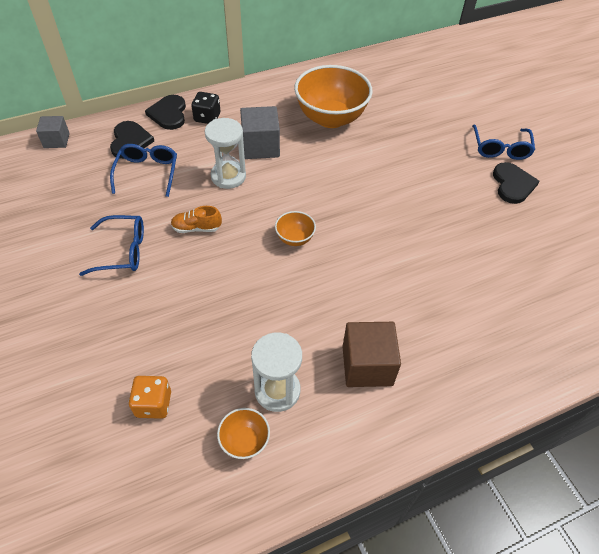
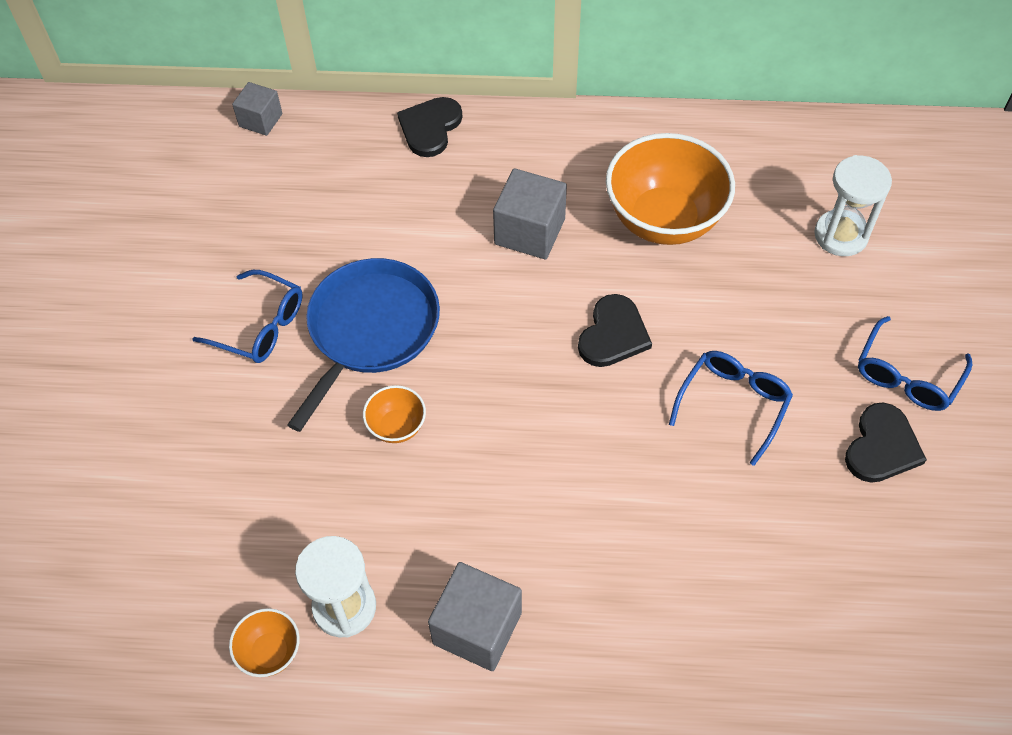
camera: 30 degrees right, 5 degrees up
(130, 141) = (354, 156): black heart -> black heart (613, 334)
(147, 172) = (351, 216): blue glasses -> blue glasses (733, 404)
(153, 404) = (192, 554): orange dice -> none
(196, 228) = (370, 330): orange shoe -> blue pan
(207, 117) = (481, 153): black dice -> none
(228, 176) = (456, 264): white hourglass -> white hourglass (841, 235)
(295, 238) = (492, 400): orange bowl -> orange bowl (397, 426)
(367, 365) = (477, 628): brown cube -> grey cube

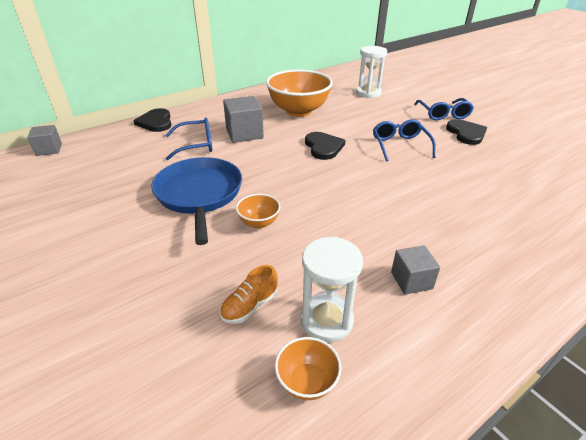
camera: 40 degrees left, 20 degrees down
(261, 326) = (125, 222): blue glasses -> blue glasses (196, 145)
(291, 536) = (250, 306): none -> orange shoe
(477, 628) = (411, 280): grey cube -> grey cube, size x0.62

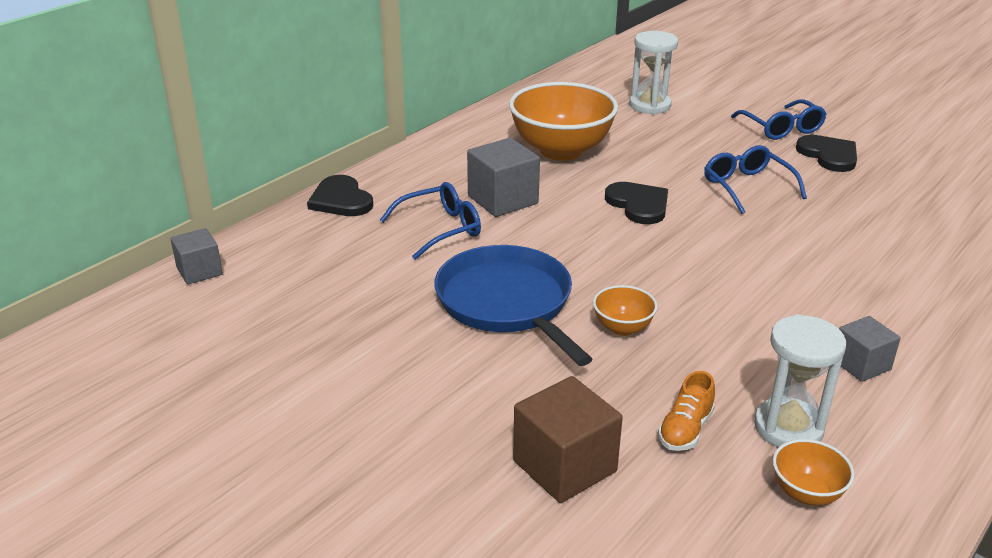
camera: 15 degrees left, 5 degrees down
(147, 316) = (564, 466): none -> brown cube

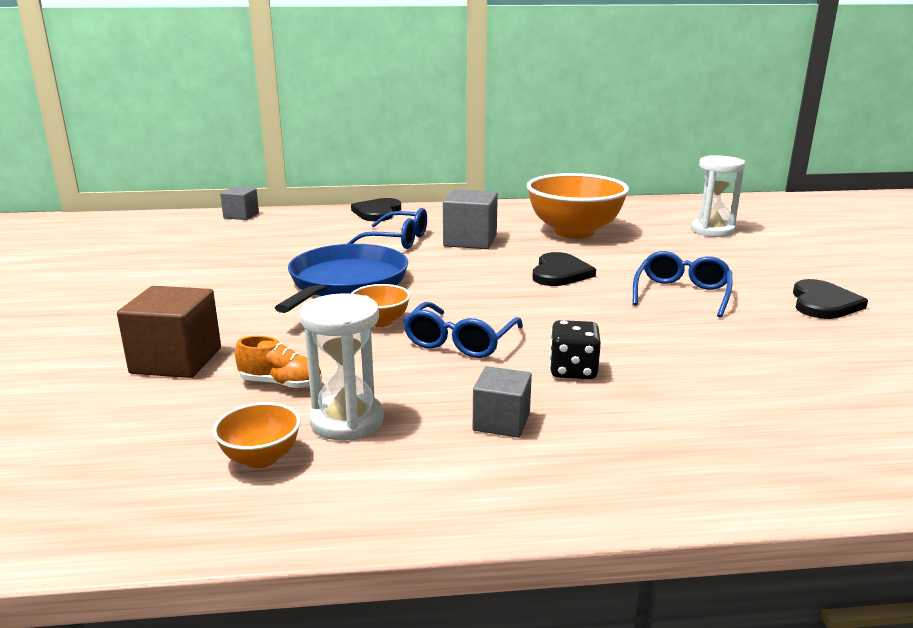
camera: 45 degrees right, 10 degrees down
(685, 430) = (281, 384): orange shoe -> orange shoe turned 150 degrees counterclockwise
(782, 128) = (813, 275): blue glasses -> blue glasses (459, 342)
(817, 296) = (573, 370): none -> black dice

